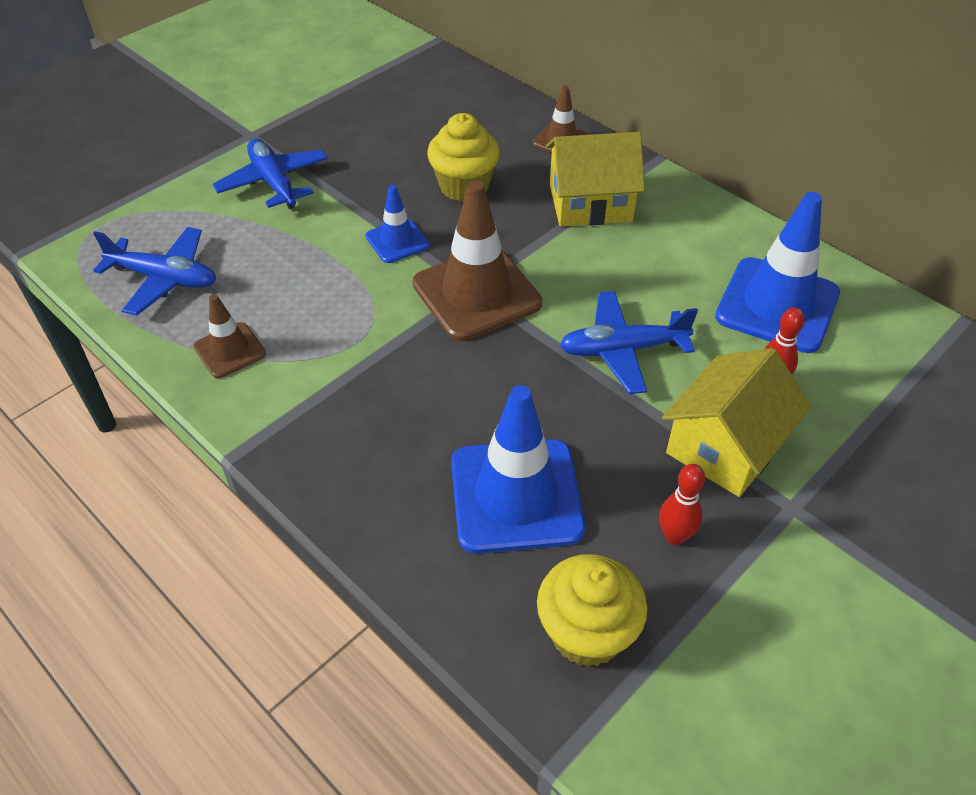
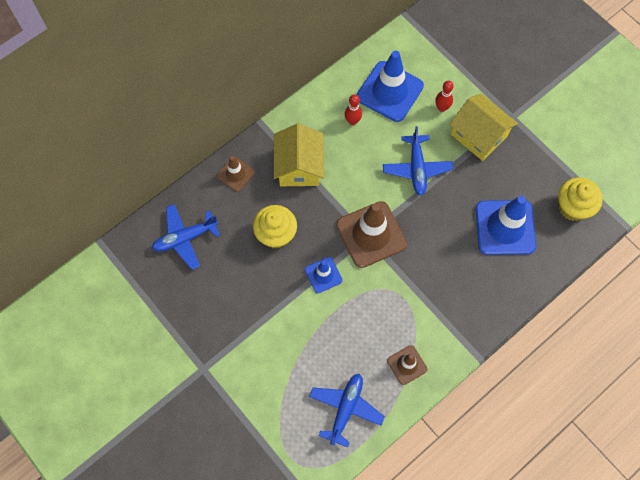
camera: 85 degrees left, 20 degrees up
(274, 182) = (258, 350): blue plane -> blue plane (185, 238)
(674, 536) = (527, 166): red bowling pin -> red bowling pin (352, 121)

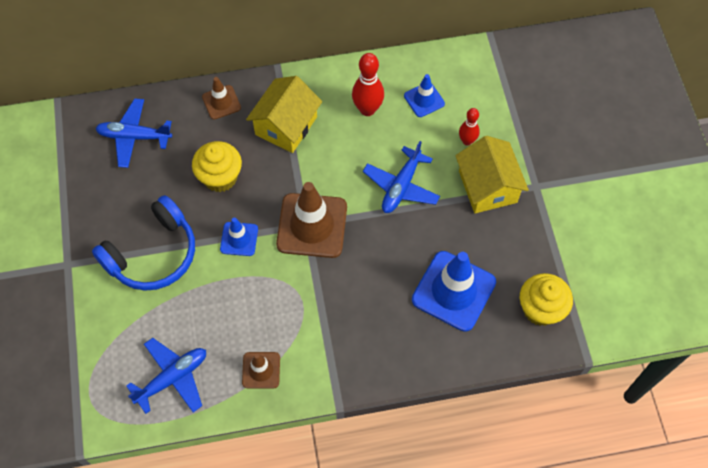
camera: 30 degrees right, 5 degrees down
(265, 323) = (153, 254): none -> blue headphones
(352, 121) = (367, 109): red bowling pin -> red bowling pin, size x1.60
(389, 91) = (424, 100): blue traffic cone -> blue traffic cone, size x0.53

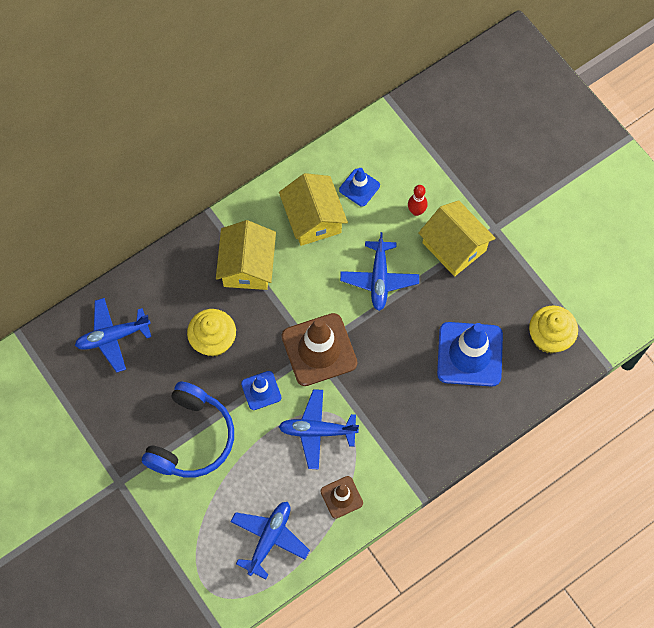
camera: 25 degrees left, 5 degrees up
(221, 102) = (175, 269): brown traffic cone -> none
(271, 298) = (317, 431): none -> blue plane
(367, 109) = (313, 218): red bowling pin -> yellow house

